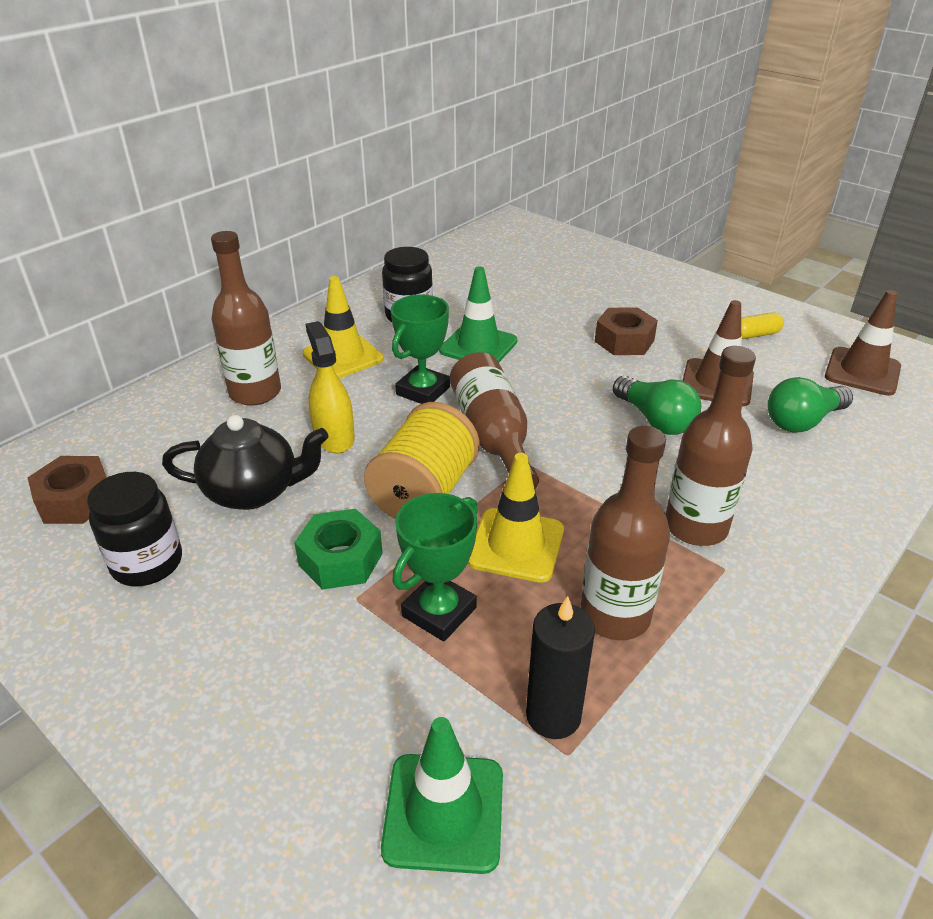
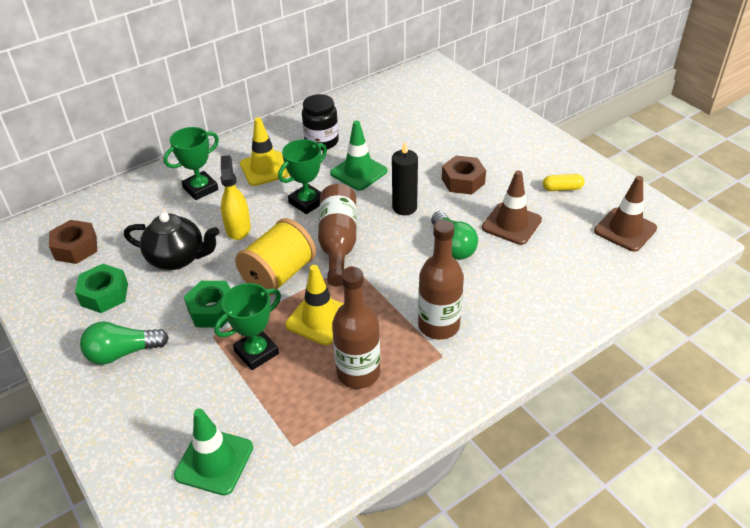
camera: 15 degrees right, 5 degrees up
(147, 563) = (104, 294): black jar -> green nut
(255, 393) = (200, 189): brown bottle -> green trophy
(553, 715) = (295, 423): black candle -> black candle (404, 207)
(802, 421) = (556, 262): green light bulb -> green light bulb (122, 353)

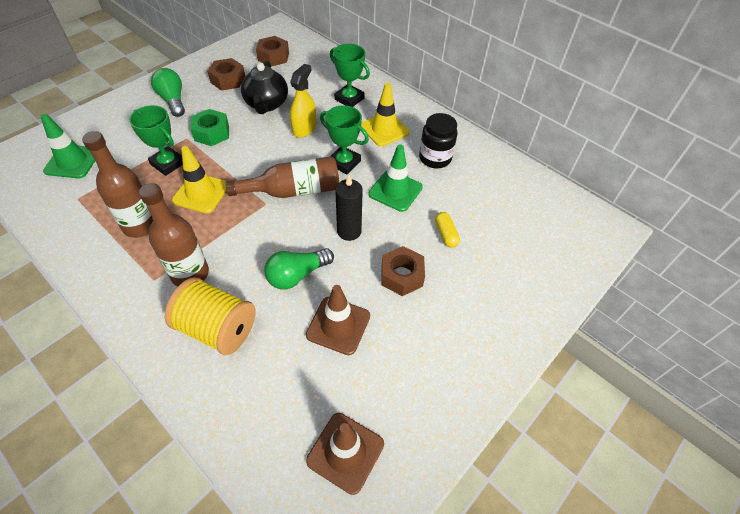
camera: 75 degrees right, 10 degrees up
(104, 294) = (228, 80): green nut -> brown nut
(238, 228) = (304, 128): yellow spray bottle -> yellow spray bottle turned 45 degrees counterclockwise
(279, 275) = (251, 161): yellow spool -> yellow spool (217, 328)
(562, 188) = (411, 377): yellow capsule -> yellow capsule (445, 234)

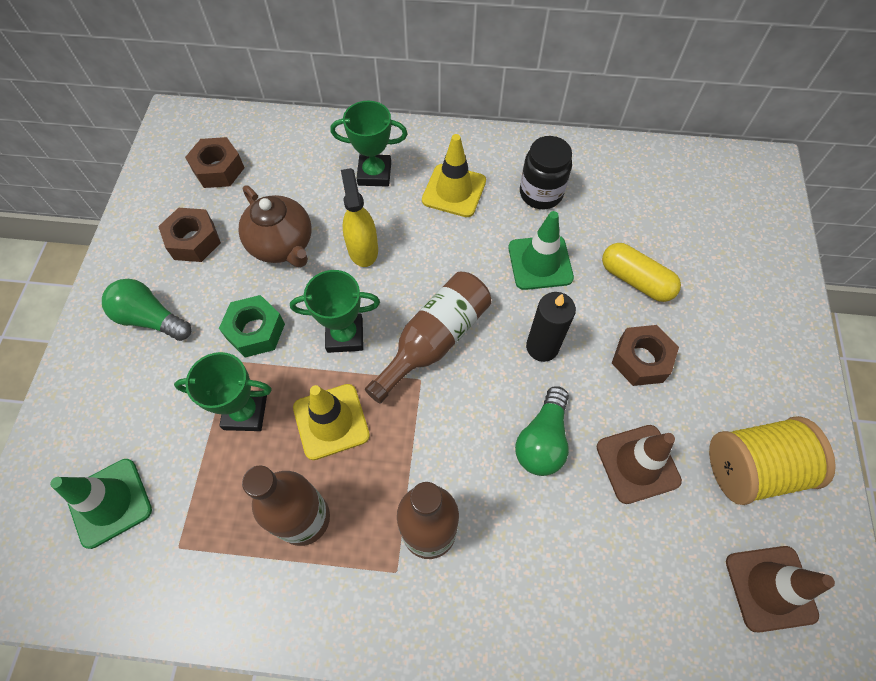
camera: 35 degrees left, 10 degrees up
(217, 328) = (527, 568): yellow spool -> yellow spool (752, 468)
(266, 104) = (282, 245): black teapot -> brown teapot
(344, 163) = (453, 264): green trophy -> green trophy (345, 335)
(445, 234) = (635, 280): yellow capsule -> yellow capsule, size x1.54

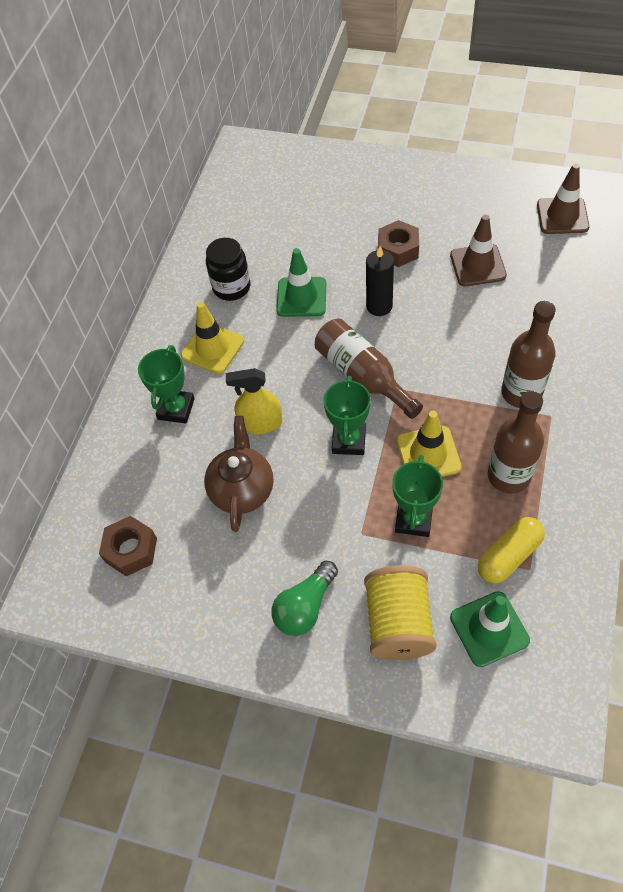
camera: 75 degrees left, 5 degrees down
(194, 240) = (219, 571): brown nut -> none
(255, 331) = (333, 512): green nut -> none
(282, 245) = (242, 489): brown teapot -> brown teapot turned 60 degrees counterclockwise
(542, 440) = (456, 316): green light bulb -> none
(635, 280) = (329, 241): yellow capsule -> yellow capsule (509, 556)
(752, 468) = (485, 207): yellow spool -> yellow spool (398, 623)

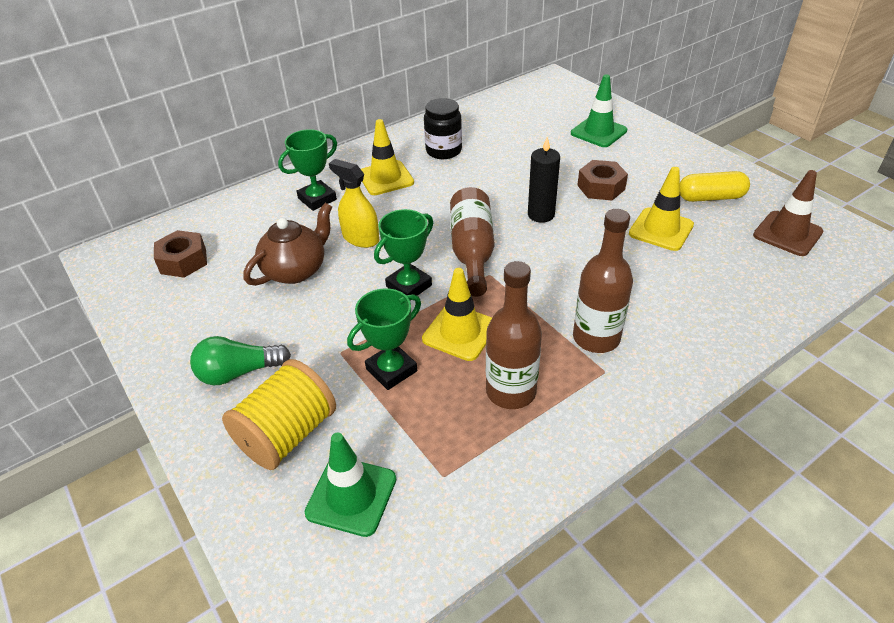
camera: 35 degrees right, 15 degrees down
(301, 297) = (487, 180): green traffic cone -> green traffic cone (598, 132)
(477, 265) = (661, 229): brown traffic cone -> yellow traffic cone
(509, 556) = (437, 452): yellow capsule -> yellow capsule (710, 197)

